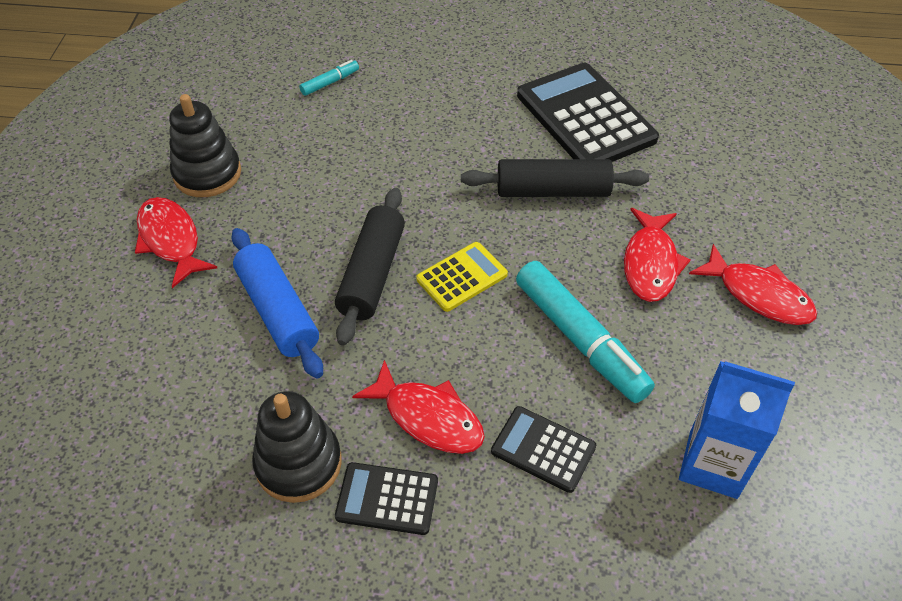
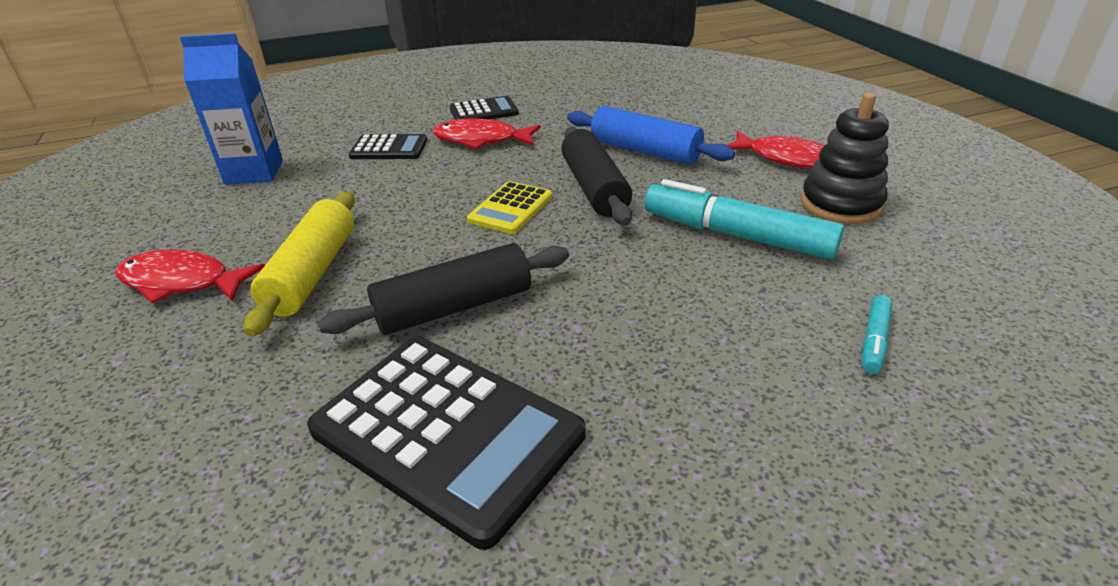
camera: 155 degrees right, 15 degrees down
(298, 463) = (550, 108): black stacking toy -> none
(580, 340) = (377, 202): turquoise marker -> turquoise marker (736, 235)
(650, 263) = (312, 273): red fish -> yellow rolling pin

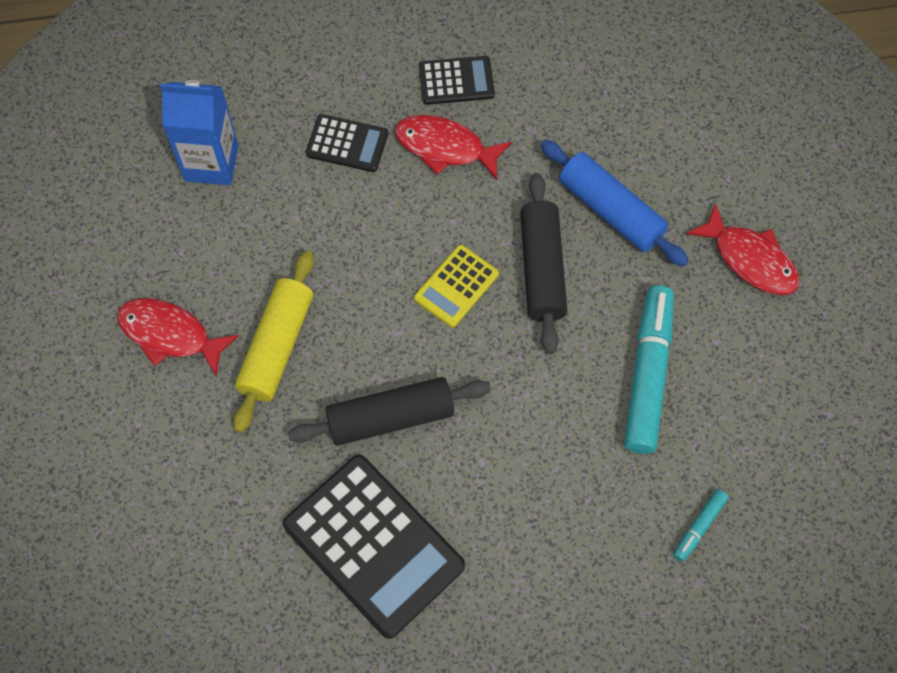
camera: 10 degrees right, 30 degrees up
(736, 235) = (648, 374): turquoise marker -> turquoise marker turned 60 degrees clockwise
(840, 204) = (763, 349): black stacking toy -> none

